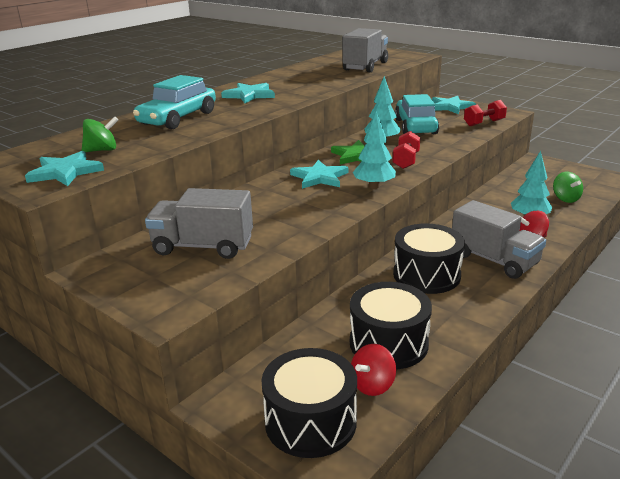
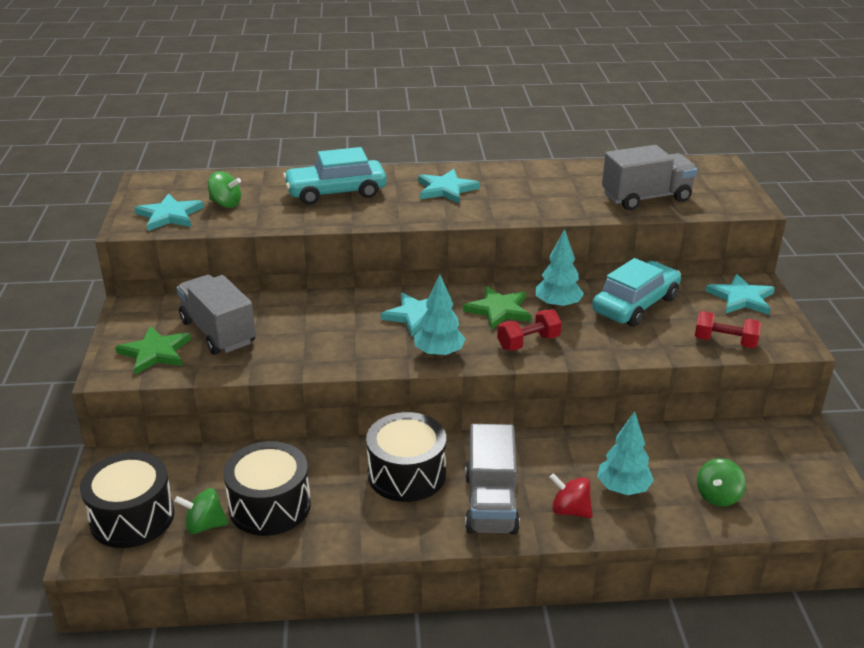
camera: 45 degrees right, 5 degrees up
(178, 282) = (155, 352): none -> green star
(372, 385) = (204, 525): red spinning top -> green spinning top

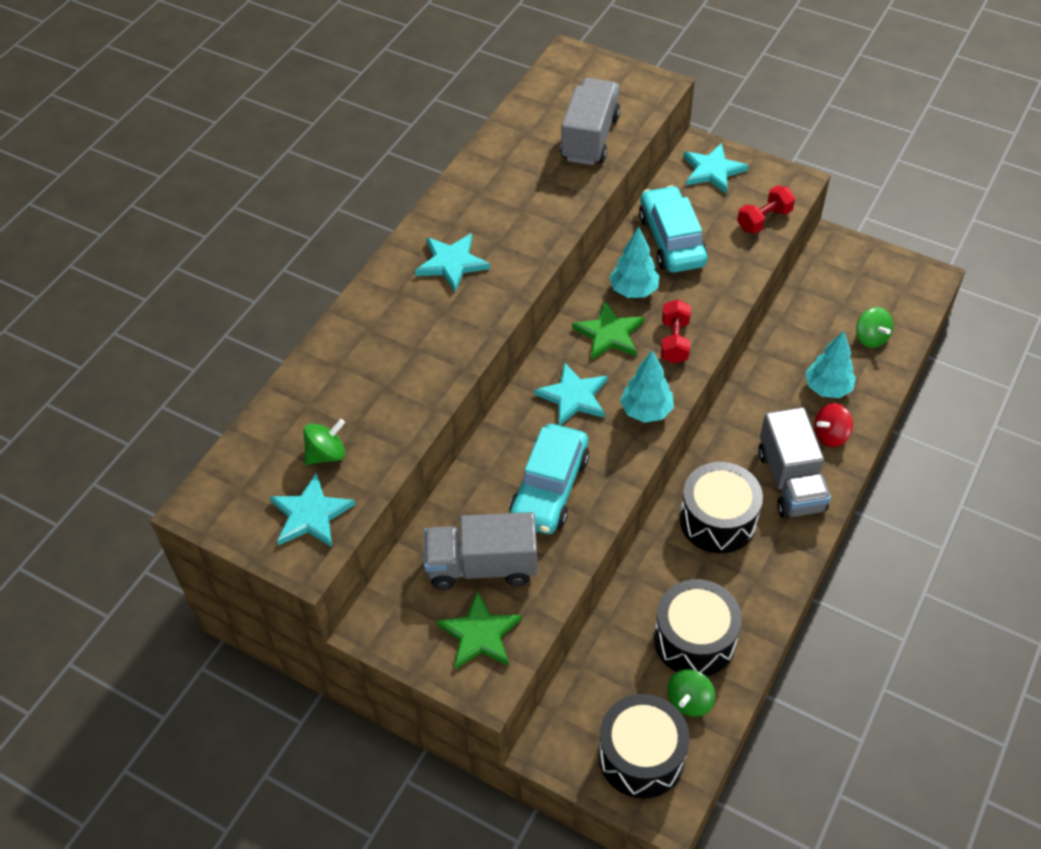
camera: 55 degrees left, 20 degrees up
(336, 192) = (382, 351): turquoise car -> turquoise car (549, 488)
(491, 503) = (790, 481): grey truck -> grey truck turned 45 degrees clockwise

